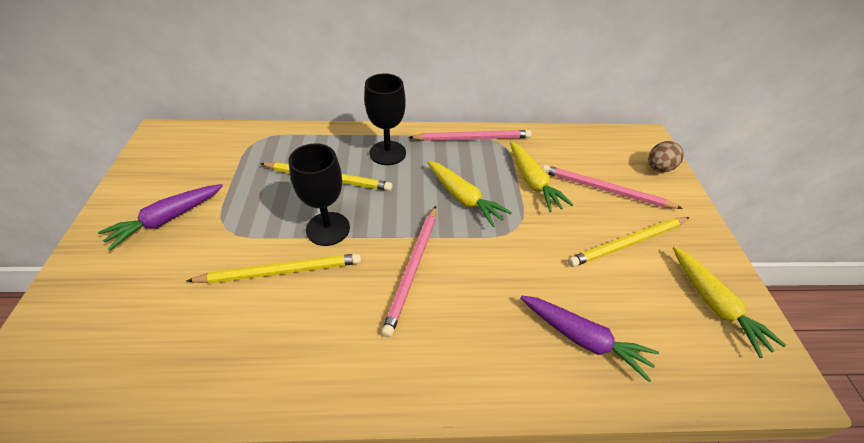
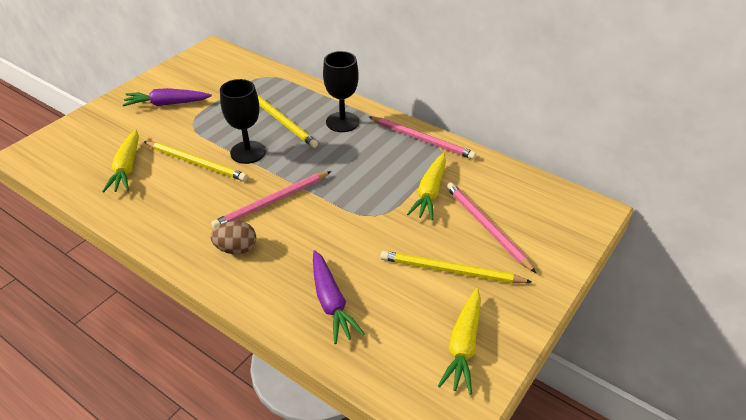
camera: 40 degrees right, 5 degrees down
(463, 198) = (360, 177): yellow carrot -> yellow carrot (127, 168)
(658, 168) = (566, 237): brown egg -> brown egg (236, 249)

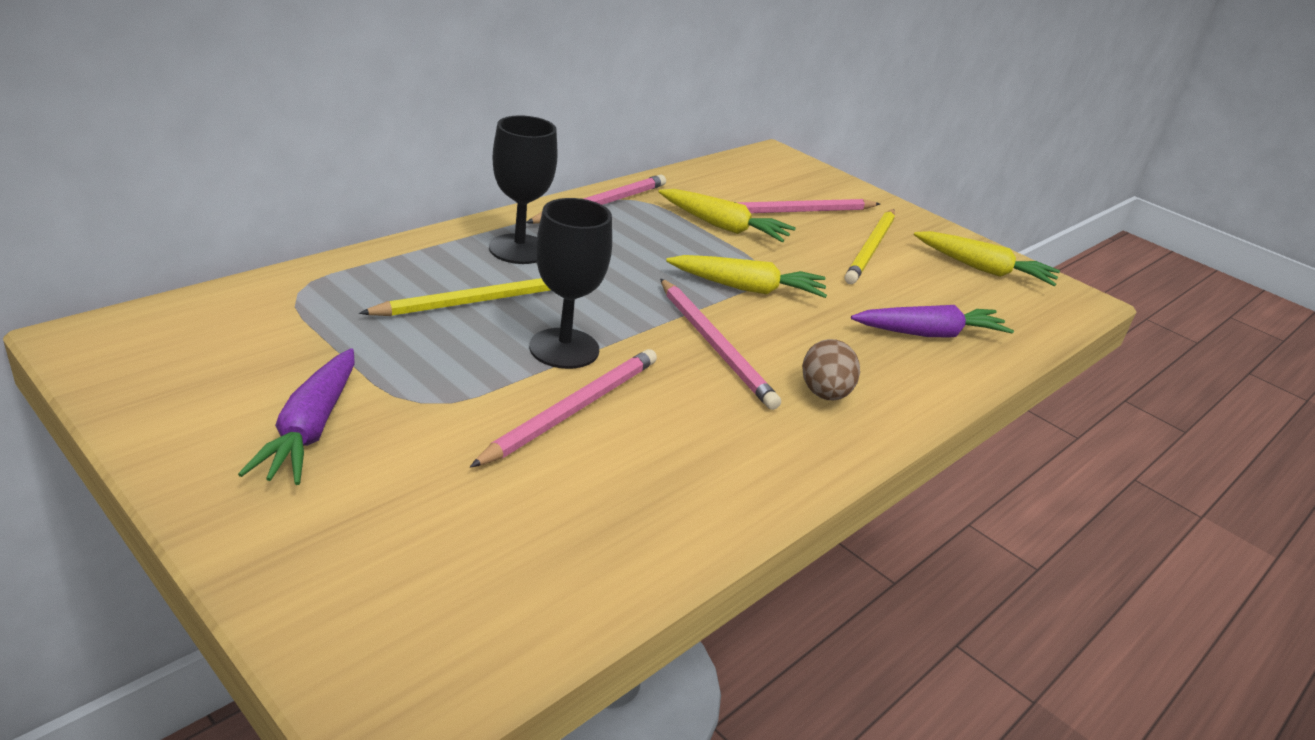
camera: 85 degrees left, 10 degrees down
(127, 168) = (552, 506): yellow carrot -> yellow carrot (748, 288)
(196, 163) = (573, 409): yellow pencil -> pink pencil

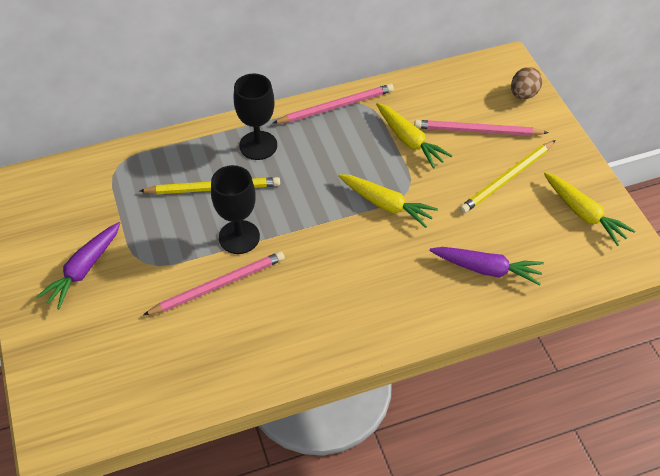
camera: 30 degrees right, 20 degrees up
(715, 346) = (331, 252): pink pencil -> none
(824, 394) = (374, 305): brown egg -> brown egg (523, 94)

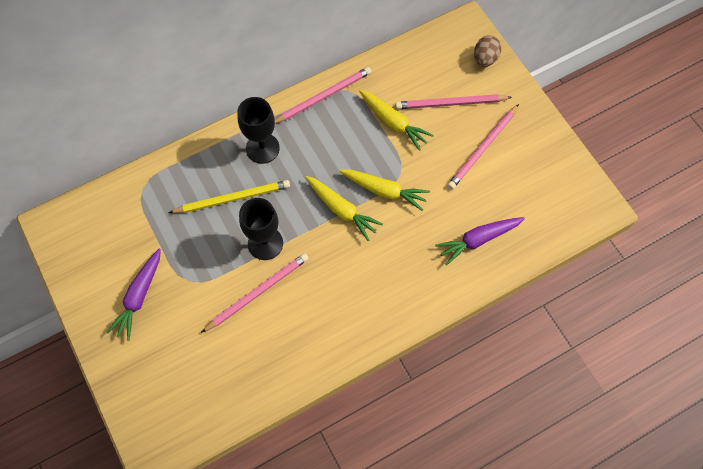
camera: 10 degrees left, 15 degrees up
(487, 269) = (478, 240): purple carrot -> purple carrot turned 150 degrees clockwise
(507, 179) = (482, 148): yellow pencil -> pink pencil
(584, 214) = (550, 173): yellow carrot -> yellow carrot (342, 210)

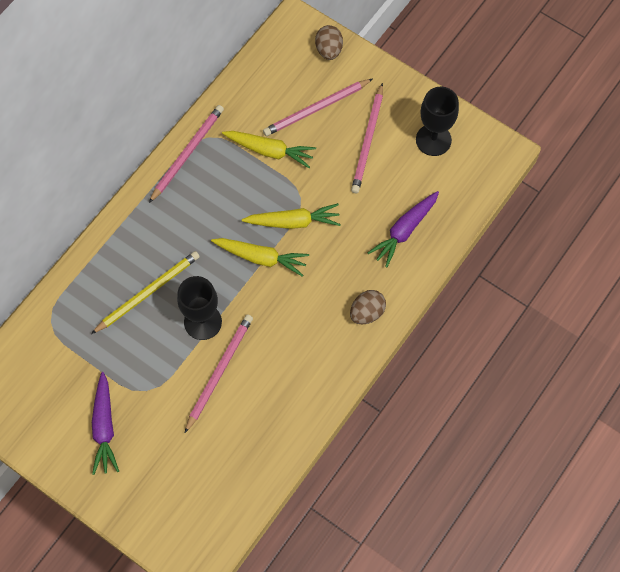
camera: 25 degrees left, 0 degrees up
(262, 148) = (152, 230): black goblet -> black goblet (433, 140)
(410, 297) = (367, 312): none -> brown egg

